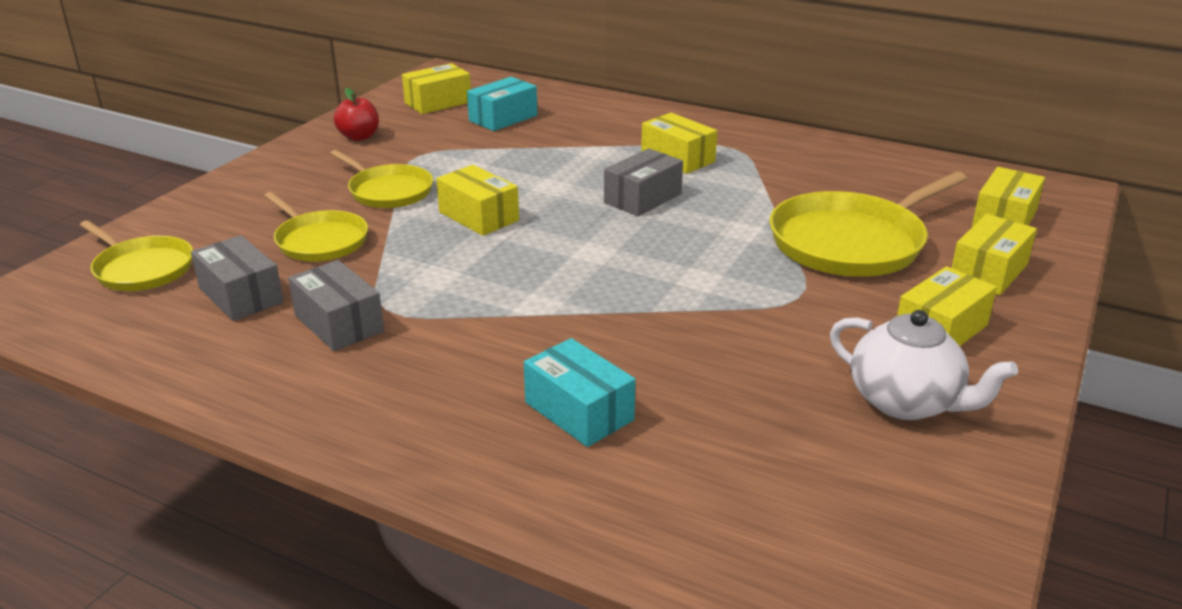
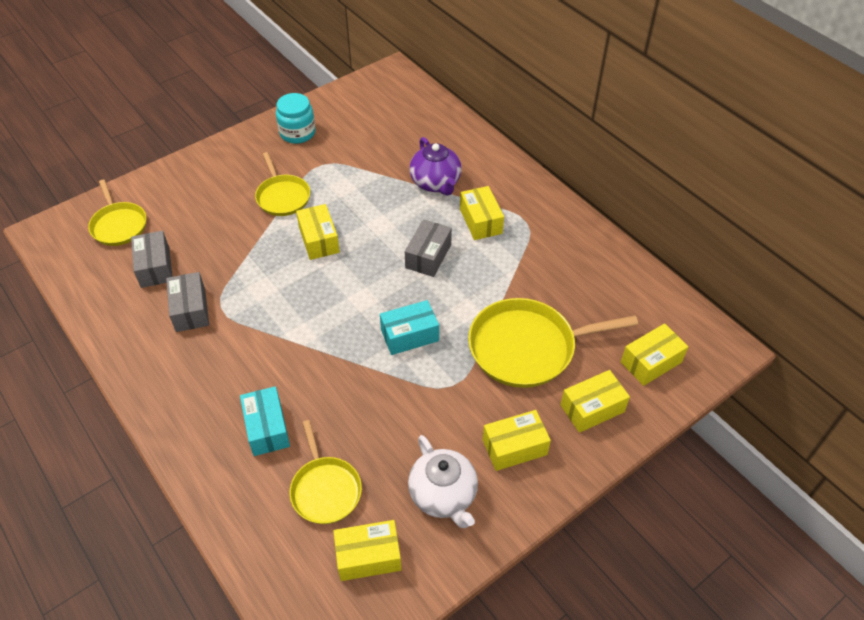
camera: 25 degrees right, 20 degrees up
(319, 241) = (219, 232): yellow pan -> yellow pan (325, 489)
(359, 137) = (297, 133): red apple -> turquoise jar
(438, 102) = (367, 108): yellow box -> yellow box (368, 556)
(503, 118) = (398, 139): turquoise box -> turquoise box (409, 335)
(588, 141) = (436, 183): none -> purple teapot
(642, 198) = (428, 256): grey box -> grey box turned 45 degrees counterclockwise

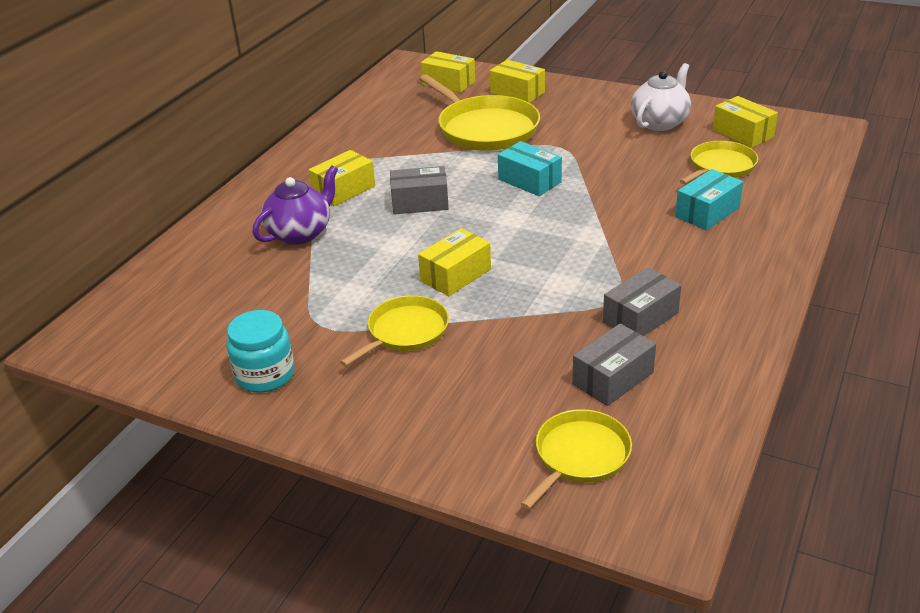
camera: 115 degrees left, 15 degrees down
(514, 447) = (586, 109): yellow box -> none

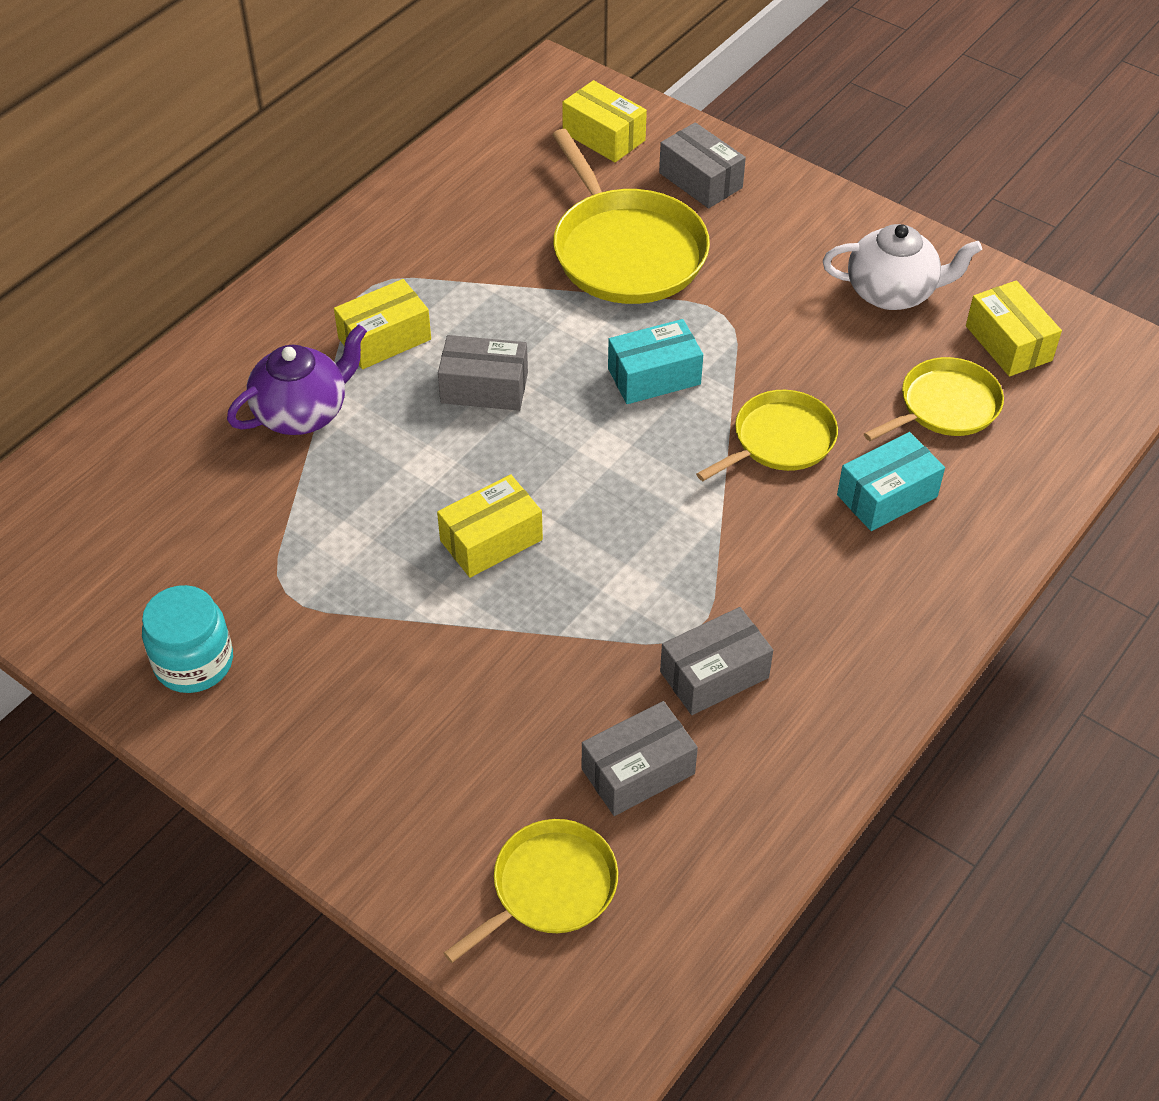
camera: 10 degrees right, 15 degrees up
(405, 332) = (393, 628): yellow pan -> yellow pan (779, 440)
(517, 93) = (700, 180): yellow box -> grey box
(529, 181) = (654, 376): turquoise box -> turquoise box turned 75 degrees counterclockwise
(660, 122) = (892, 292): white teapot -> white teapot turned 45 degrees clockwise

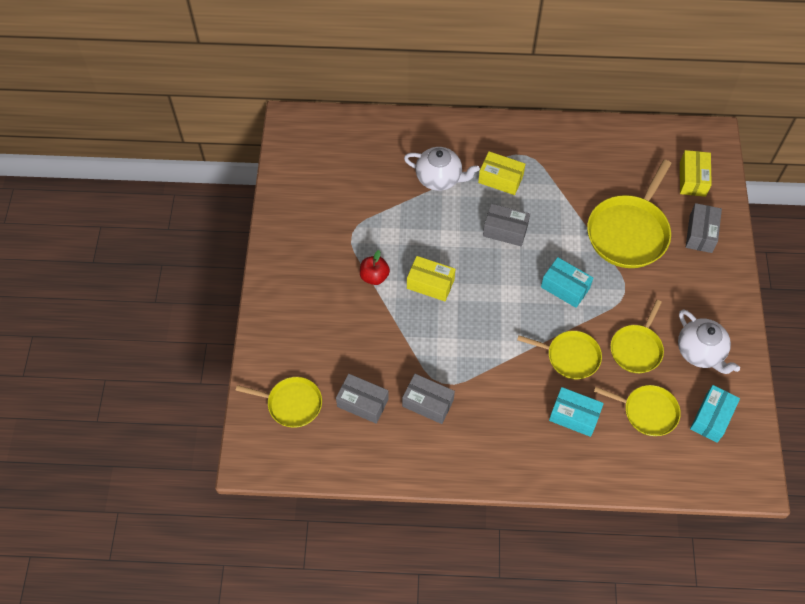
camera: 55 degrees right, 10 degrees up
(194, 662) = (300, 226): turquoise jar -> none
(303, 412) = (439, 178): purple teapot -> white teapot
(403, 610) = (374, 276): none -> red apple
(484, 388) = (505, 230): grey box -> grey box turned 45 degrees counterclockwise
(830, 356) = (637, 348): none -> yellow pan
(1008, 343) = (711, 418): yellow box -> turquoise box

